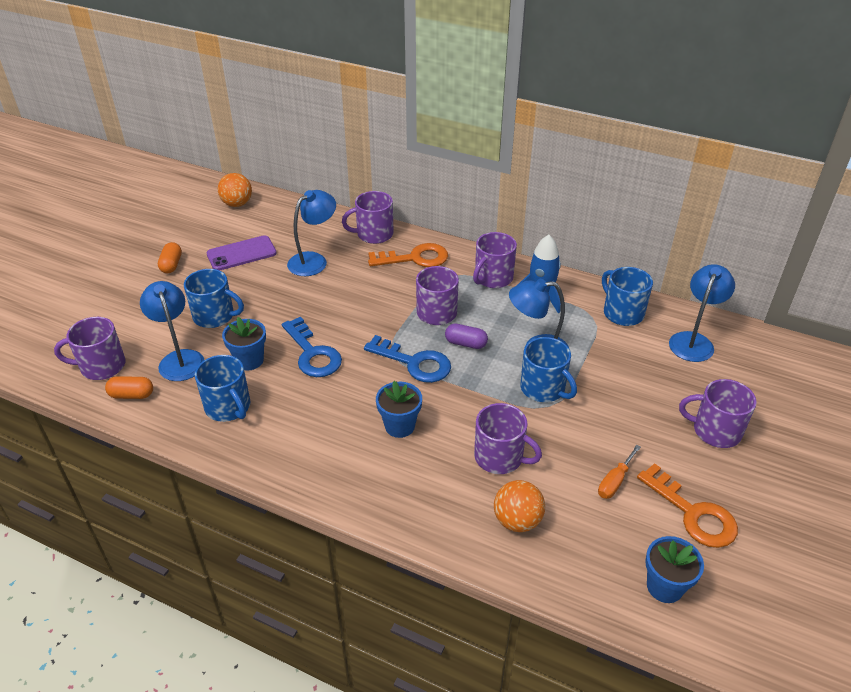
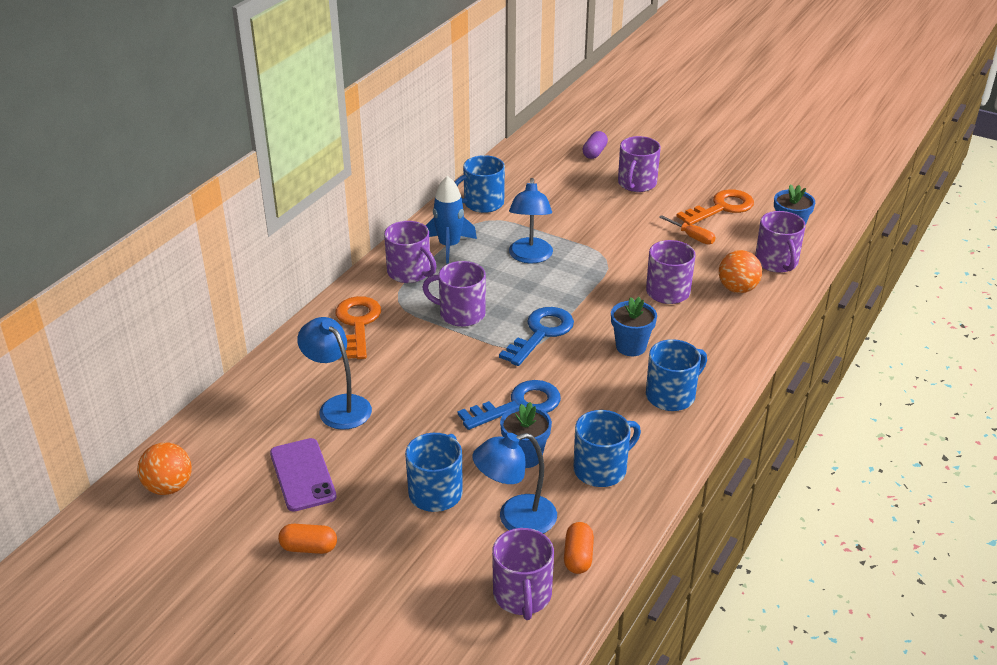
camera: 85 degrees left, 5 degrees down
(374, 234) = (296, 354): purple mug -> purple mug (776, 262)
(466, 343) = (515, 298): purple capsule -> purple capsule (594, 153)
(543, 388) = (583, 259): blue mug -> blue mug (671, 395)
(694, 341) = (527, 174): blue lamp -> none

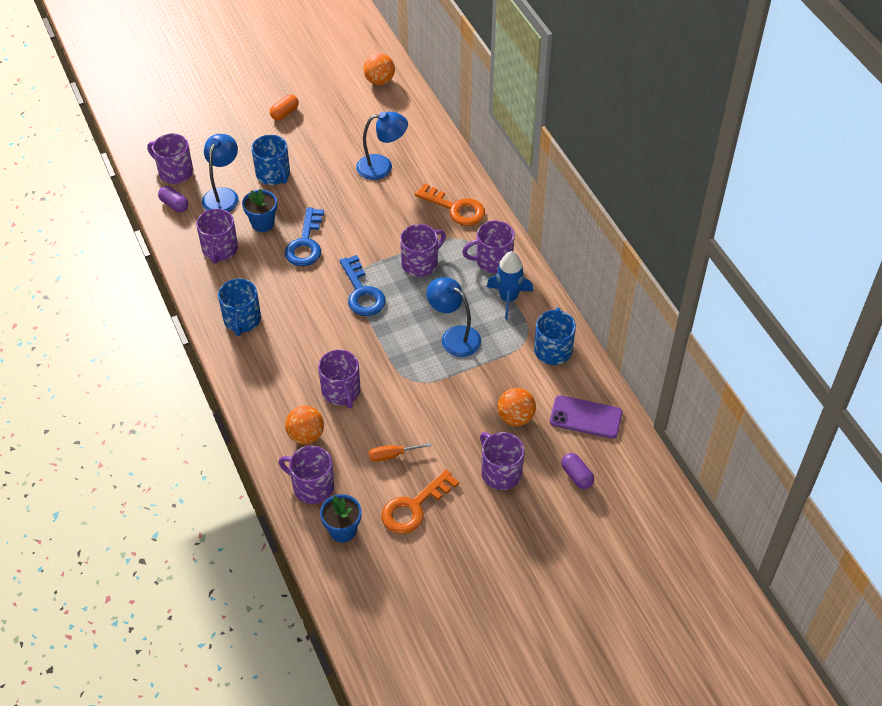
camera: 125 degrees right, 15 degrees up
(302, 475) = (339, 130): purple phone -> purple phone (586, 417)
(576, 195) = (515, 417): none -> orange ball
(578, 557) = (174, 205): orange capsule -> purple capsule
(601, 469) = (220, 249): blue mug -> purple mug
(631, 346) = (305, 330): blue flower pot -> none
(721, 208) = (414, 507): orange key -> orange key turned 45 degrees clockwise

